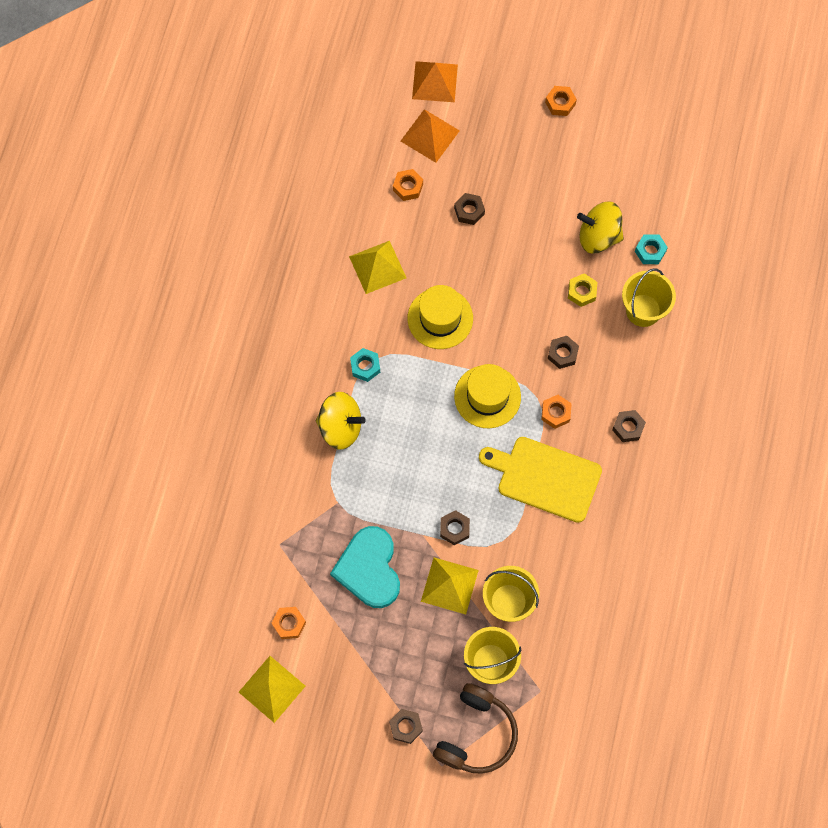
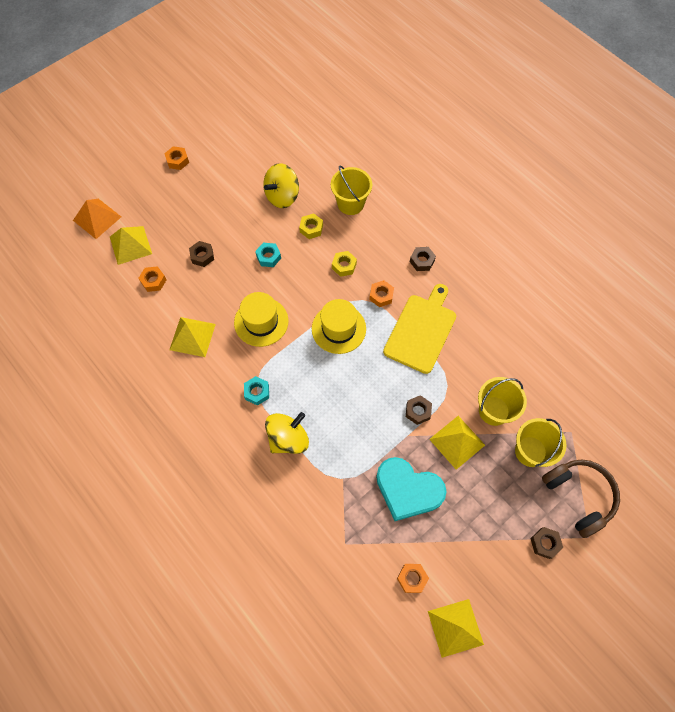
camera: 55 degrees left, 5 degrees down
(430, 135) = (130, 245): orange pyramid -> yellow pyramid
(545, 478) = (421, 331): yellow cutting board -> yellow cutting board turned 150 degrees clockwise
(562, 354) = (344, 266): brown nut -> yellow nut
(650, 251) = (315, 176): turquoise nut -> turquoise nut (268, 257)

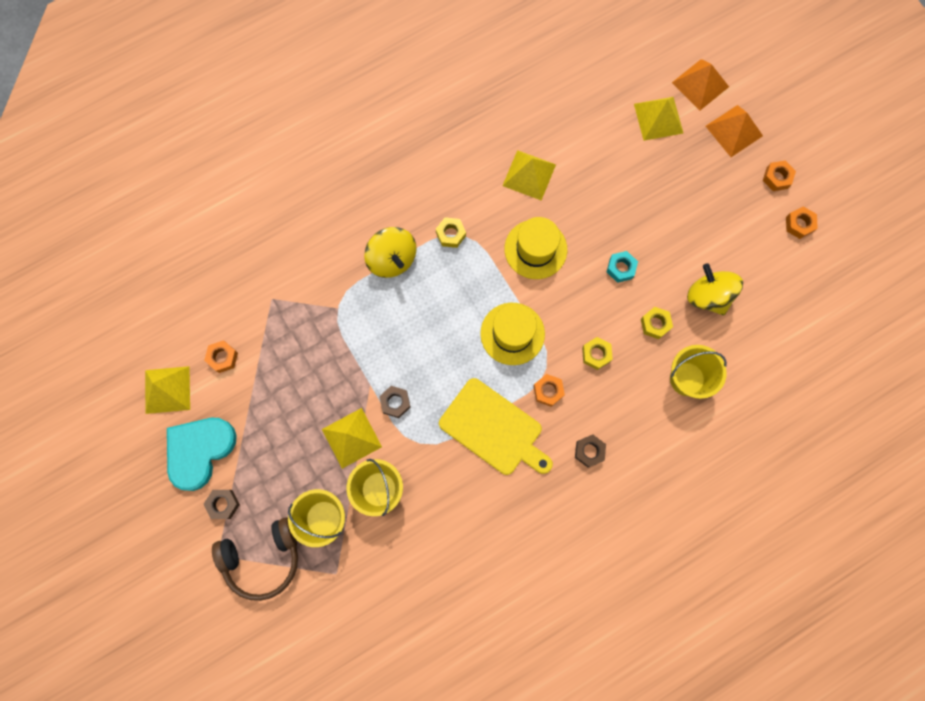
camera: 100 degrees right, 10 degrees up
(138, 191) = (734, 131): none -> orange pyramid
(153, 281) = (606, 140): orange nut -> orange nut (799, 224)
(202, 256) = (632, 194): brown nut -> none
(257, 392) = (451, 234): turquoise nut -> yellow nut
(408, 489) = (311, 373): turquoise heart -> turquoise heart (199, 451)

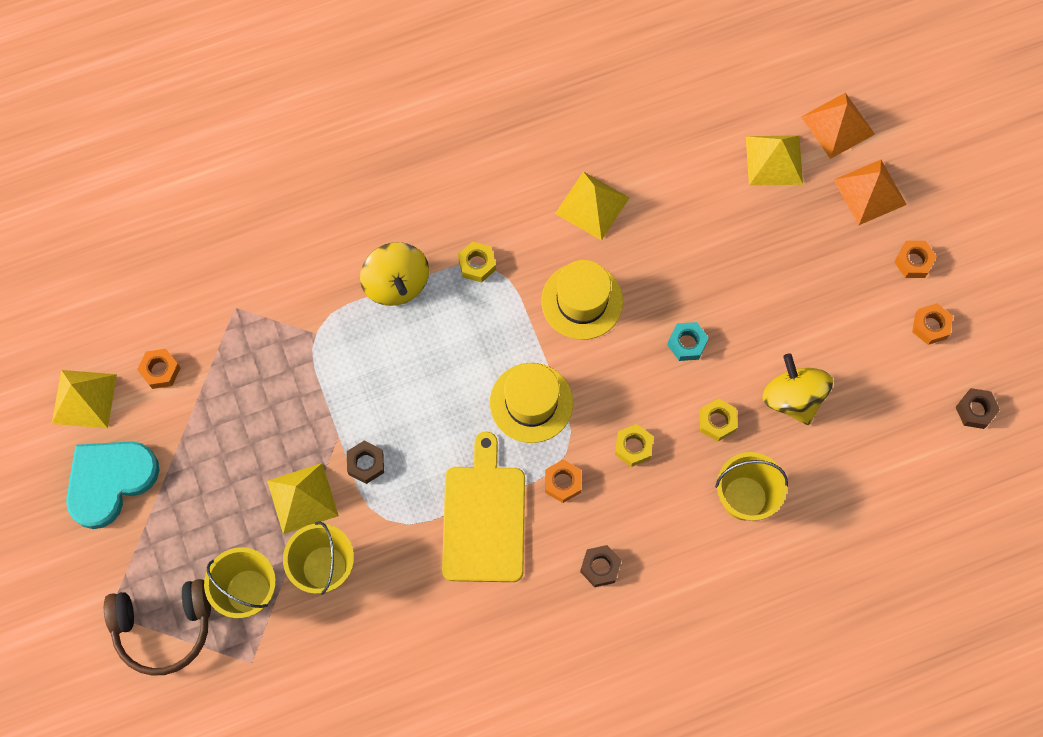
camera: 10 degrees right, 5 degrees down
(223, 504) = (127, 552): brown nut -> brown nut (975, 410)
(493, 429) = (484, 518): yellow cutting board -> yellow cutting board turned 135 degrees counterclockwise

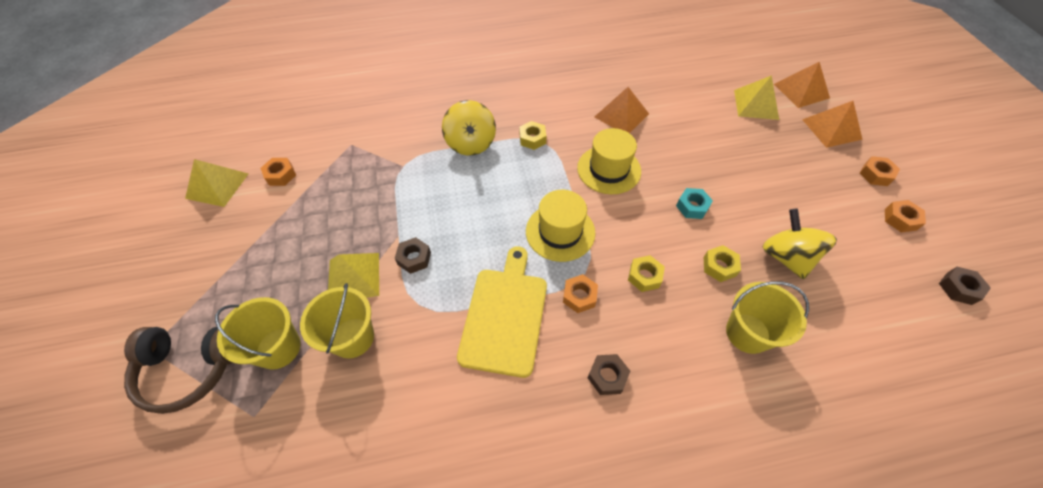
camera: 10 degrees right, 15 degrees down
(109, 481) = (206, 243): turquoise heart -> none
(592, 205) = (621, 115): yellow pyramid -> orange pyramid

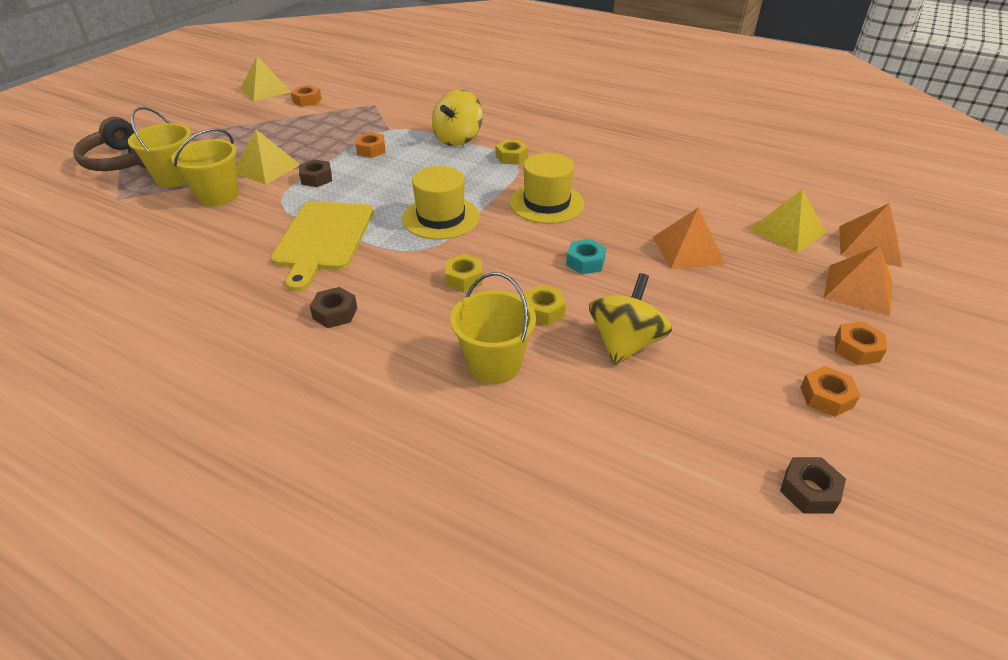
camera: 40 degrees right, 15 degrees down
(505, 316) = (323, 239): yellow cutting board -> yellow cutting board turned 135 degrees clockwise
(579, 296) = (392, 259): orange nut -> orange nut (371, 150)
(621, 115) = (619, 177): orange pyramid -> orange pyramid (688, 250)

